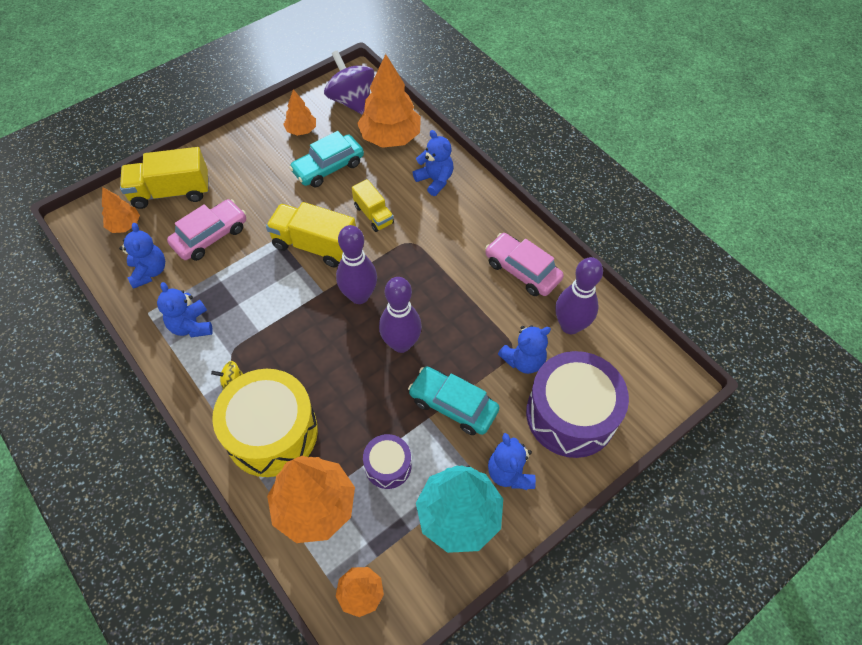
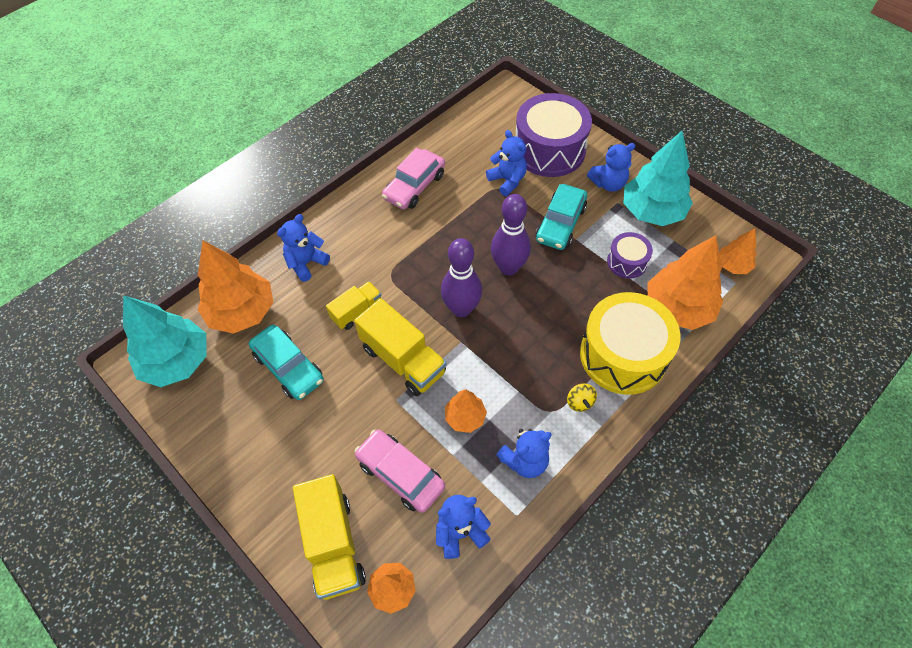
camera: 95 degrees left, 0 degrees up
(301, 130) = (226, 409): orange tree -> orange tree (465, 417)
(315, 245) = (403, 360): yellow truck -> yellow truck turned 60 degrees counterclockwise
(351, 101) = (177, 361): purple spinning top -> turquoise tree
(570, 325) = (467, 152): purple bowling pin -> none

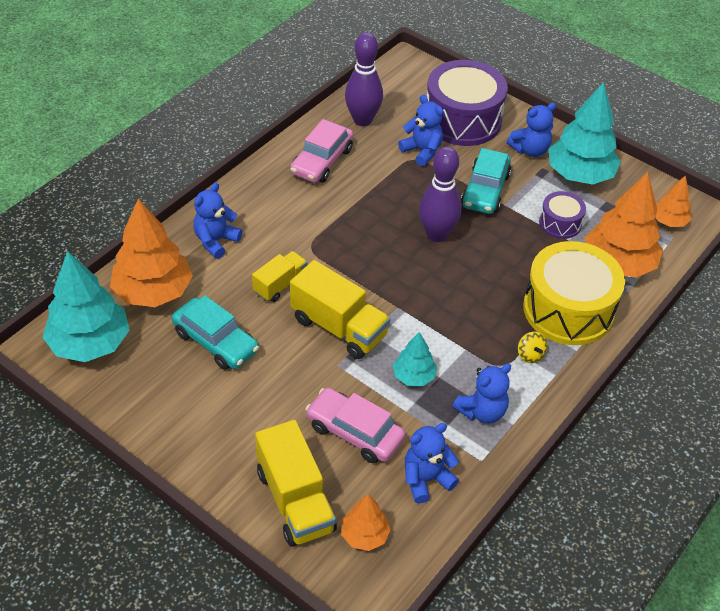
camera: 10 degrees left, 10 degrees down
(461, 309) = (393, 276): purple bowling pin -> purple bowling pin (362, 120)
(465, 417) = (413, 376): orange tree -> turquoise tree

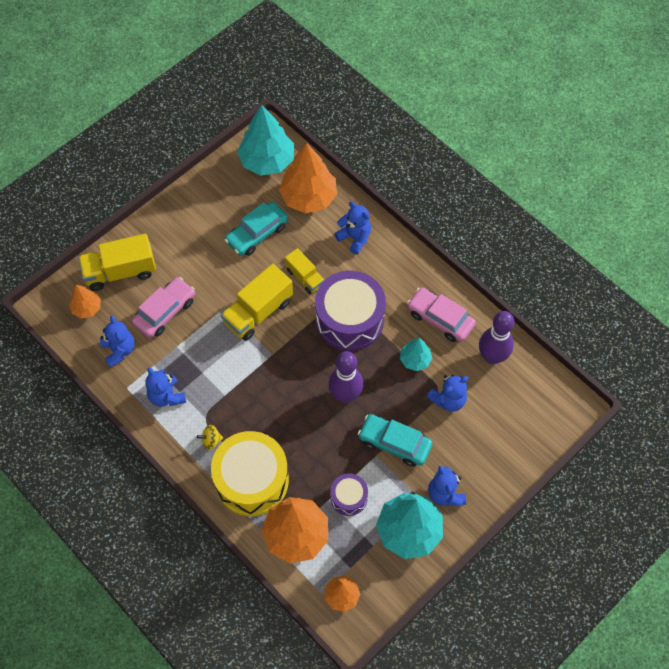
camera: 100 degrees right, 15 degrees up
(413, 376) = (205, 355): turquoise tree -> turquoise tree (415, 359)
(462, 120) = (490, 442): purple drum -> purple drum (349, 319)

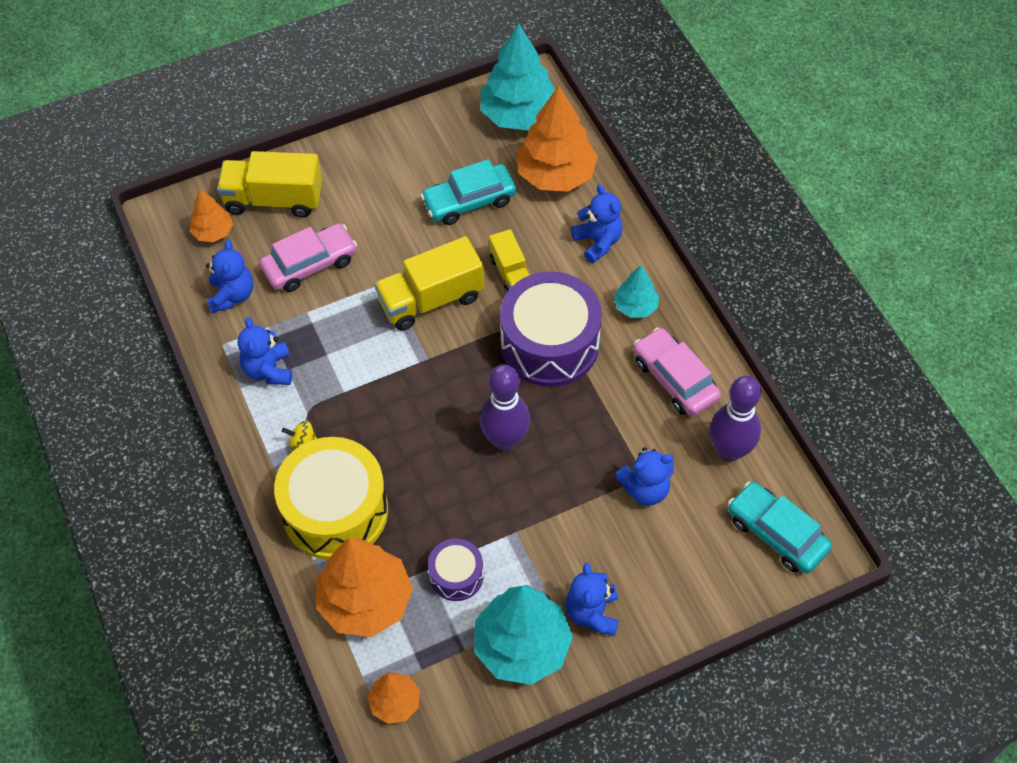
camera: 20 degrees right, 5 degrees down
(394, 443) = (547, 523): turquoise car -> turquoise car (776, 533)
(415, 359) = (619, 422): turquoise tree -> turquoise tree (635, 306)

